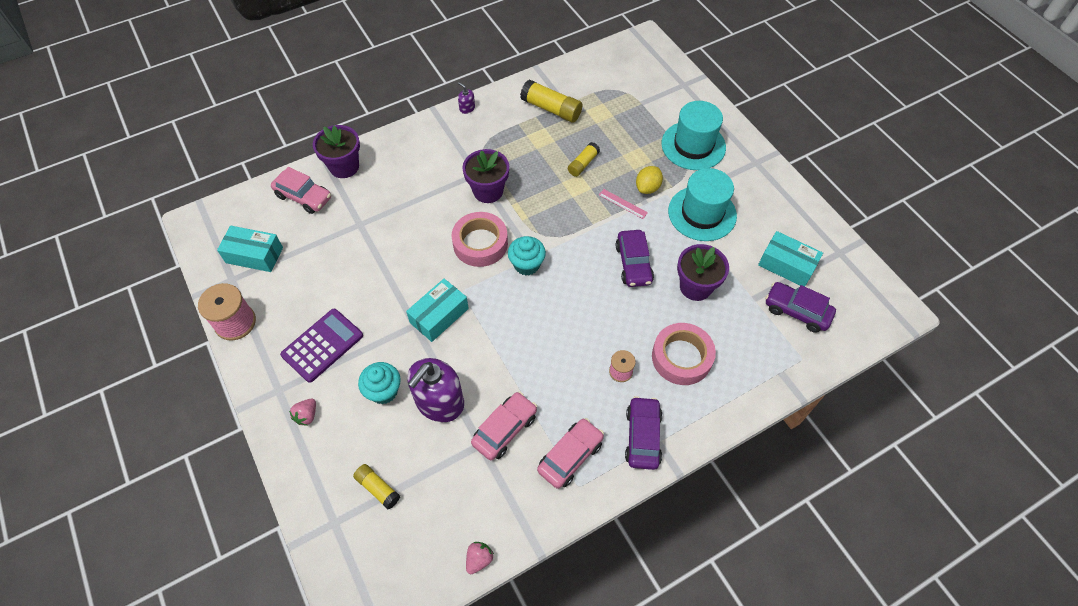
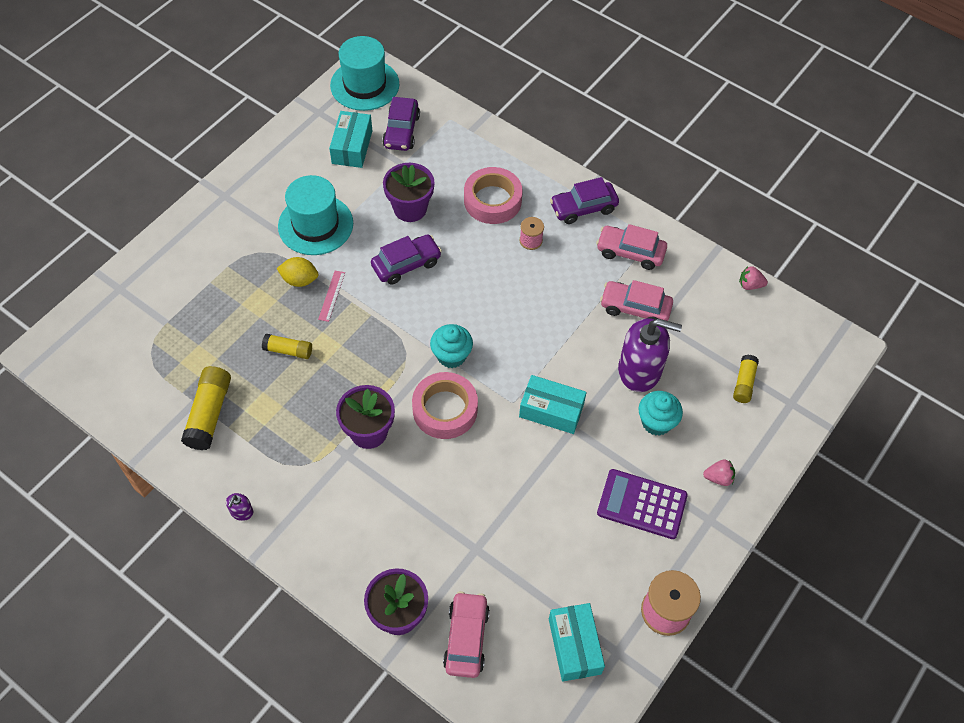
camera: 115 degrees left, 0 degrees up
(693, 145) = (220, 255): turquoise hat -> turquoise hat (364, 85)

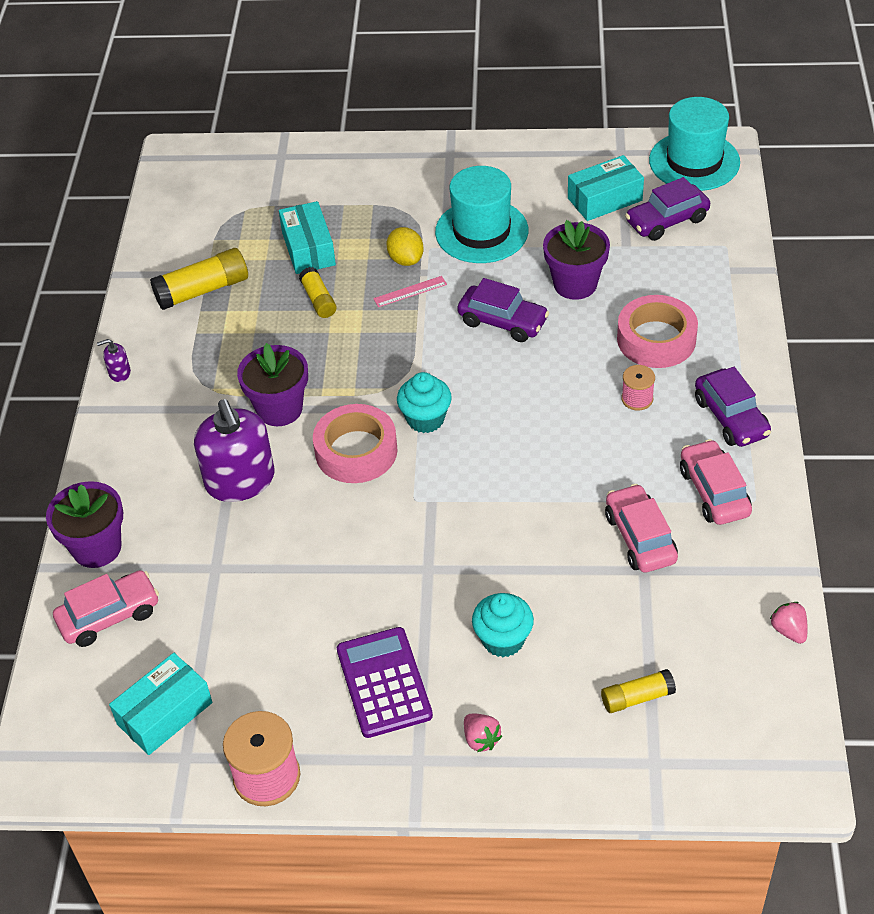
camera: 60 degrees right, 10 degrees down
(551, 410) = (433, 537): turquoise box -> turquoise box (308, 249)
(583, 208) = (731, 417): purple car -> purple car turned 150 degrees counterclockwise
(639, 370) = (559, 587): purple soap dispenser -> purple soap dispenser (240, 481)

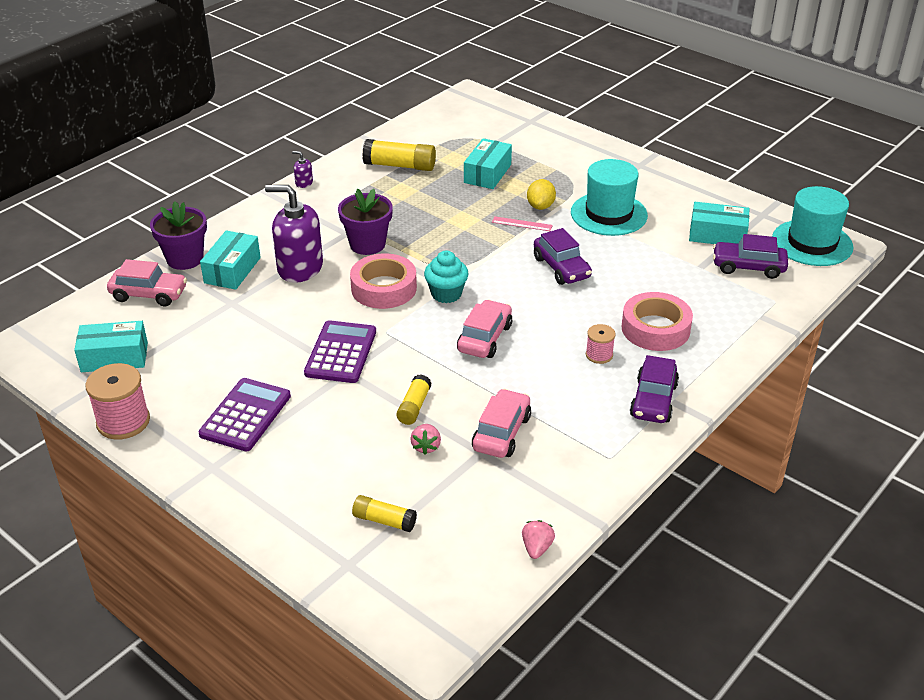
camera: 35 degrees right, 10 degrees down
(169, 529) = (232, 270): none -> turquoise box
(240, 481) = (300, 268): purple soap dispenser -> purple soap dispenser turned 90 degrees clockwise
(318, 300) = (460, 202): yellow glue stick -> yellow glue stick (414, 407)
(397, 551) = (341, 353): none -> purple calculator
(481, 739) = (261, 480): pink strawberry -> pink strawberry (426, 446)
(503, 640) = (342, 436): turquoise cupcake -> none
(575, 284) = (636, 271): purple flower pot -> none
(714, 492) = (586, 436): pink car -> pink car (485, 338)

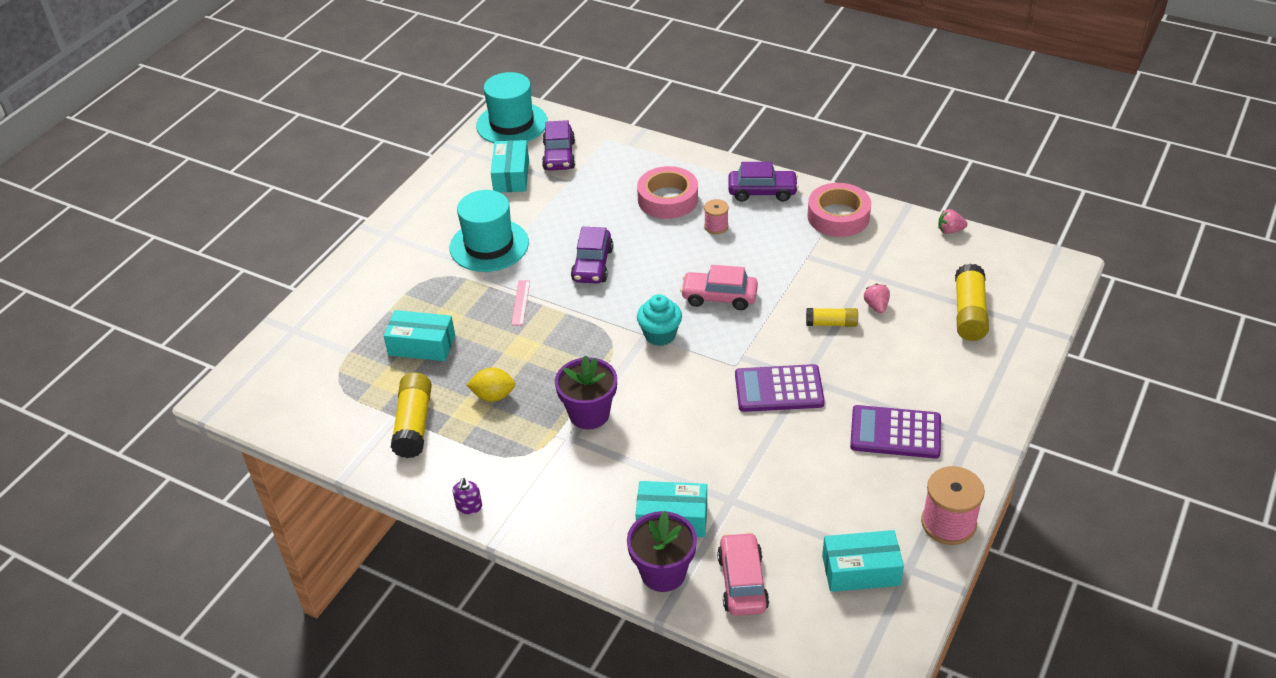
camera: 100 degrees left, 5 degrees up
(114, 357) = (861, 570): turquoise box -> turquoise box turned 75 degrees counterclockwise
(300, 268) = (650, 459): purple soap dispenser -> none
(384, 288) = (665, 382): pink tape -> pink tape (838, 216)
(384, 520) = (969, 313): yellow glue stick -> yellow glue stick, size x1.64
(426, 446) = (876, 306): pink strawberry -> pink strawberry turned 90 degrees counterclockwise
(501, 433) = (839, 267): pink car -> none
(540, 206) = (483, 294): yellow lemon -> yellow lemon (493, 396)
(561, 268) = (592, 265): purple car -> purple car turned 135 degrees clockwise

